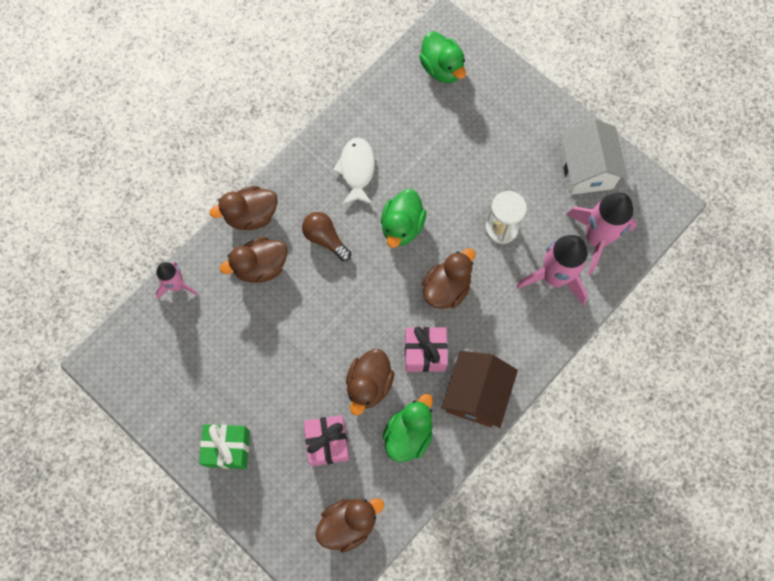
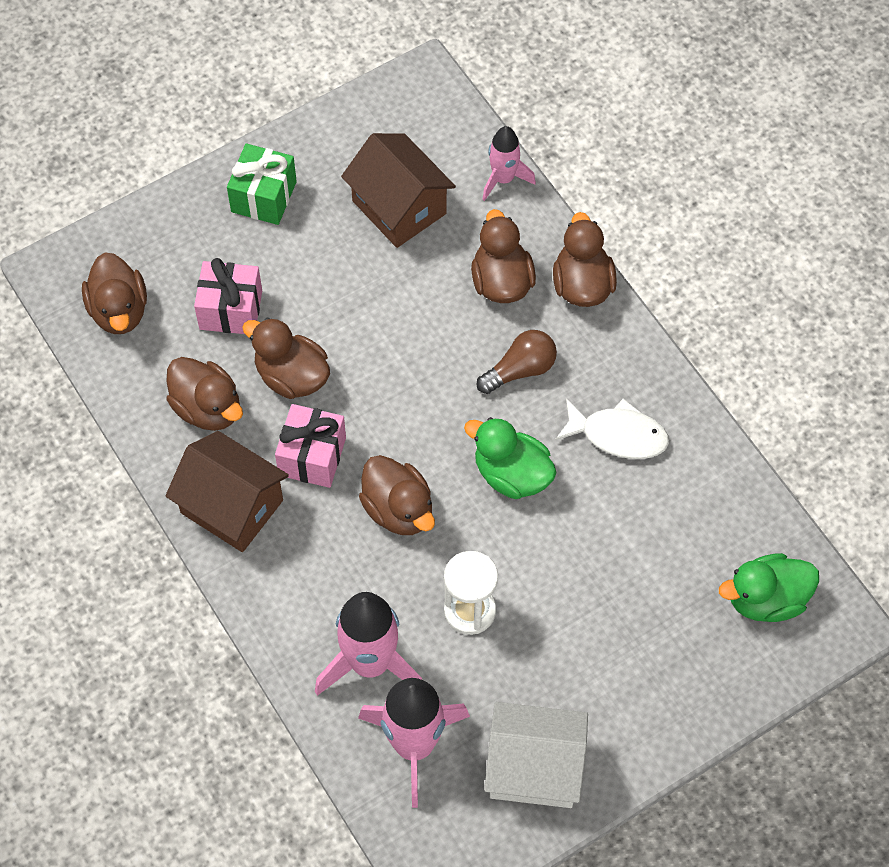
camera: 105 degrees right, 10 degrees down
(216, 350) = (399, 207): none -> brown house
(408, 434) = (207, 408): green duck -> brown duck

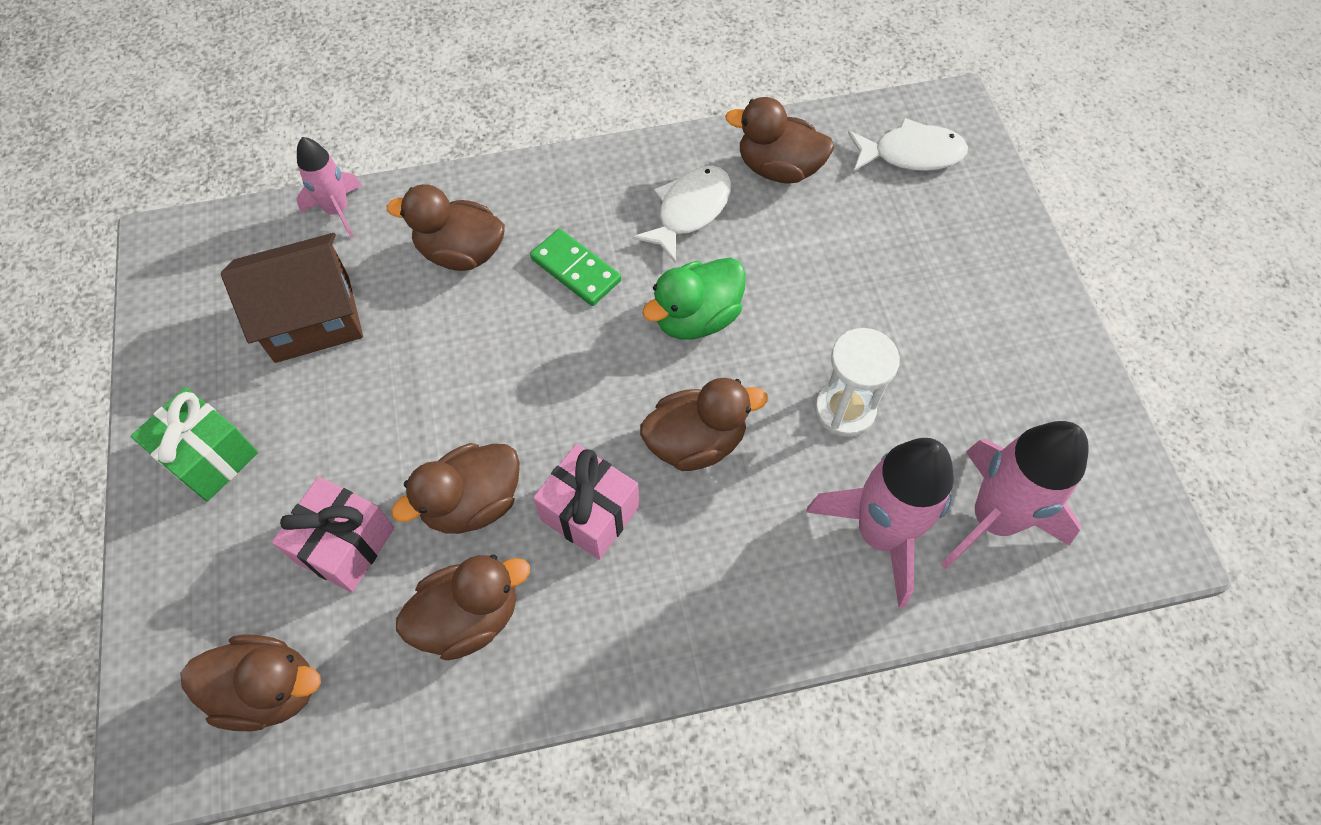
camera: 70 degrees left, 0 degrees up
(232, 506) = (619, 629): brown house -> none
(520, 370) = (575, 270): brown light bulb -> green domino
(534, 768) = (1046, 407): white house -> none
(582, 285) = (503, 184): brown duck -> brown duck (778, 168)
(766, 599) = (911, 154): green duck -> white fish

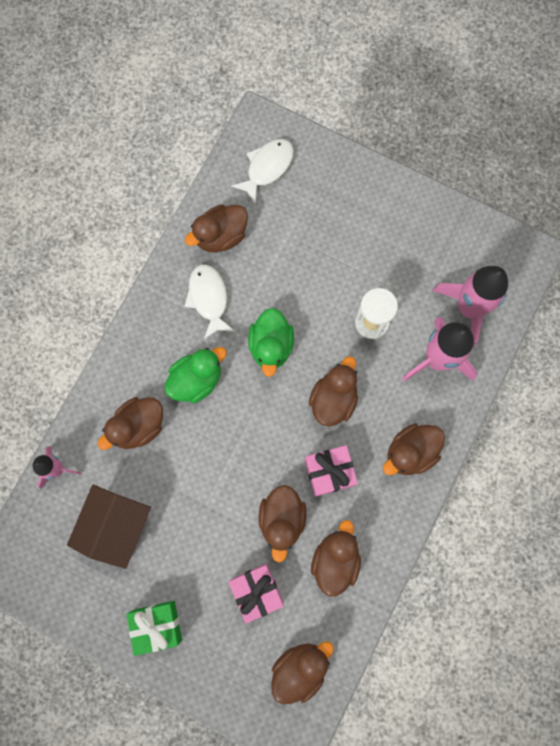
camera: 50 degrees left, 15 degrees up
(575, 270) = (196, 380): green domino -> green duck
(713, 601) = (410, 452): none -> brown duck

